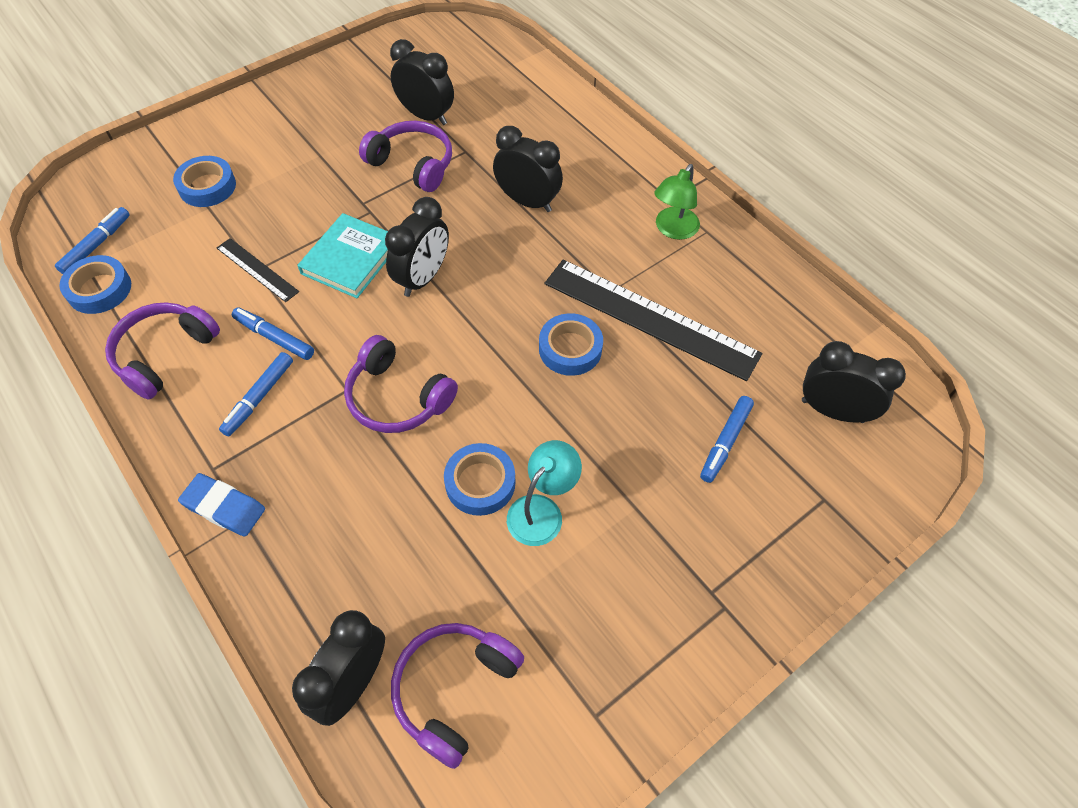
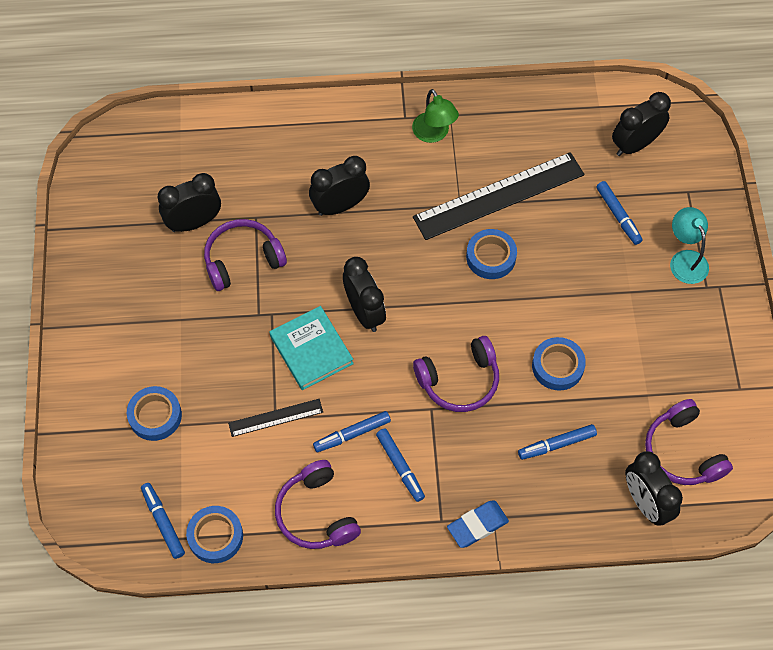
camera: 55 degrees left, 5 degrees up
(376, 535) = (556, 444): none -> blue marker
(542, 510) = (599, 343): turquoise lamp -> turquoise lamp (685, 259)

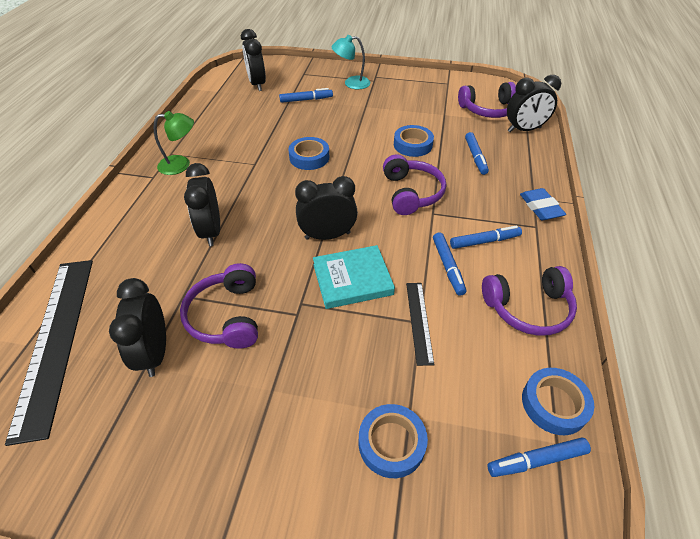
camera: 75 degrees left, 15 degrees down
(499, 196) = (259, 144): black ruler -> black ruler (55, 340)

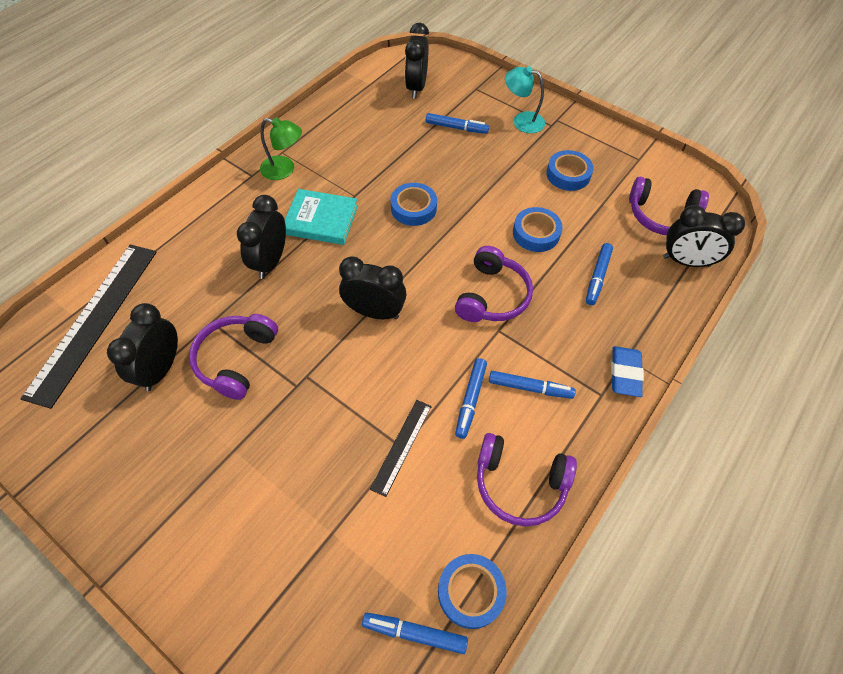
camera: 25 degrees right, 10 degrees up
(352, 279) = (368, 372): turquoise book -> turquoise book (321, 220)
(391, 443) = (300, 550): blue tape -> blue tape (568, 174)

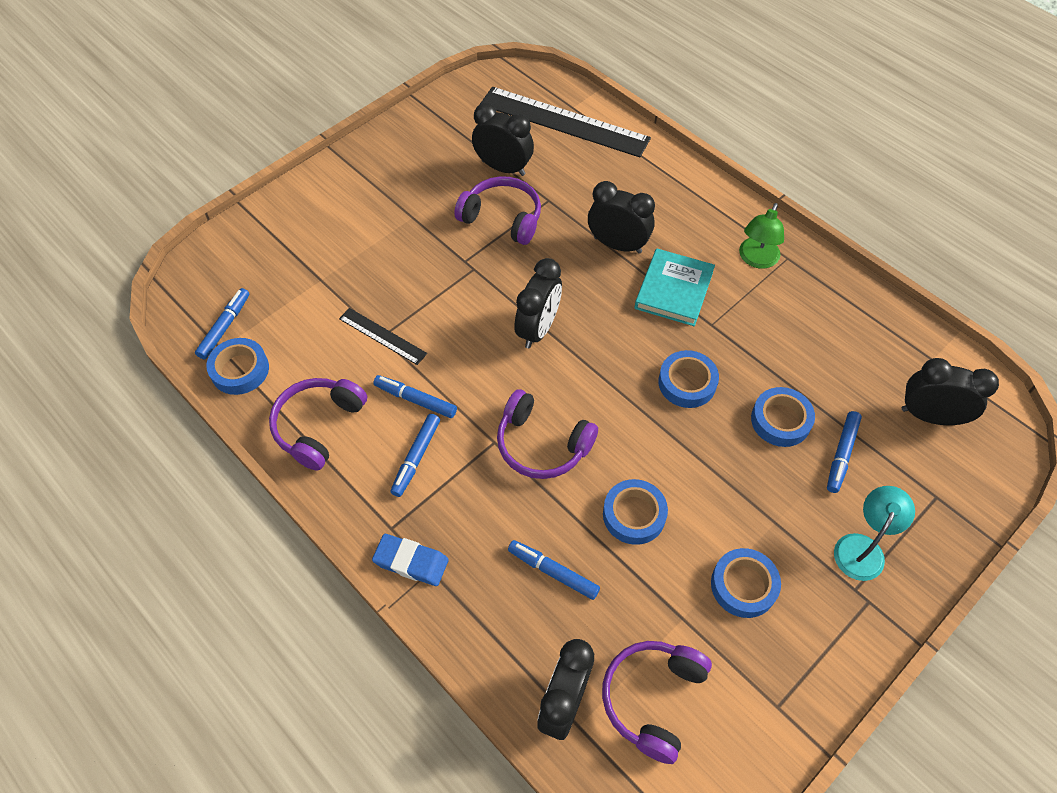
camera: 100 degrees right, 0 degrees up
(436, 157) = (780, 420): none -> blue tape

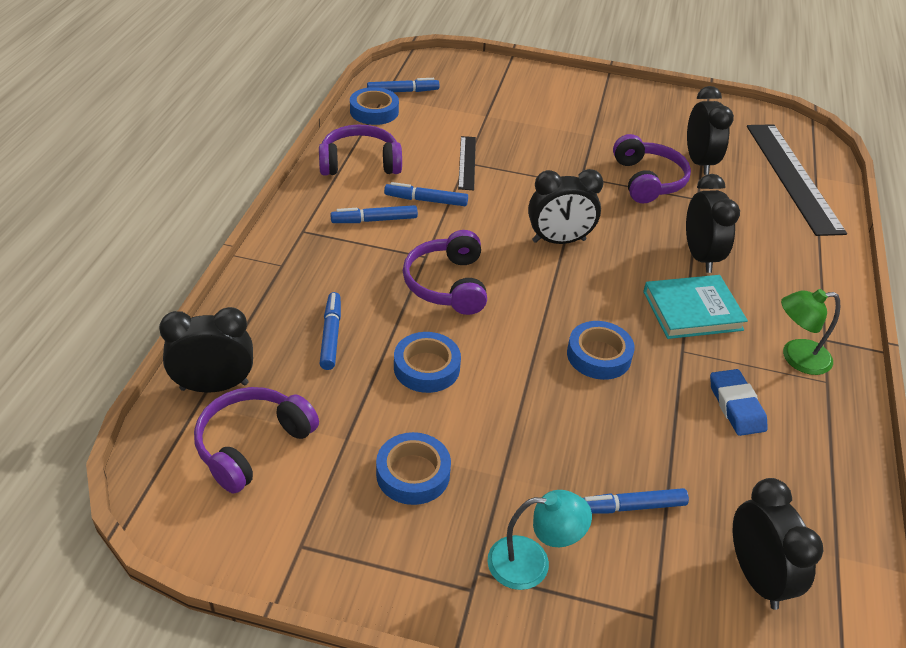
camera: 55 degrees right, 15 degrees down
(411, 562) = (281, 252): blue eraser -> blue eraser (736, 406)
(415, 400) = (426, 200): blue marker -> blue marker turned 75 degrees counterclockwise
(653, 699) = (252, 445): purple headphones -> purple headphones turned 45 degrees counterclockwise
(780, 420) = (623, 441): blue tape -> none

